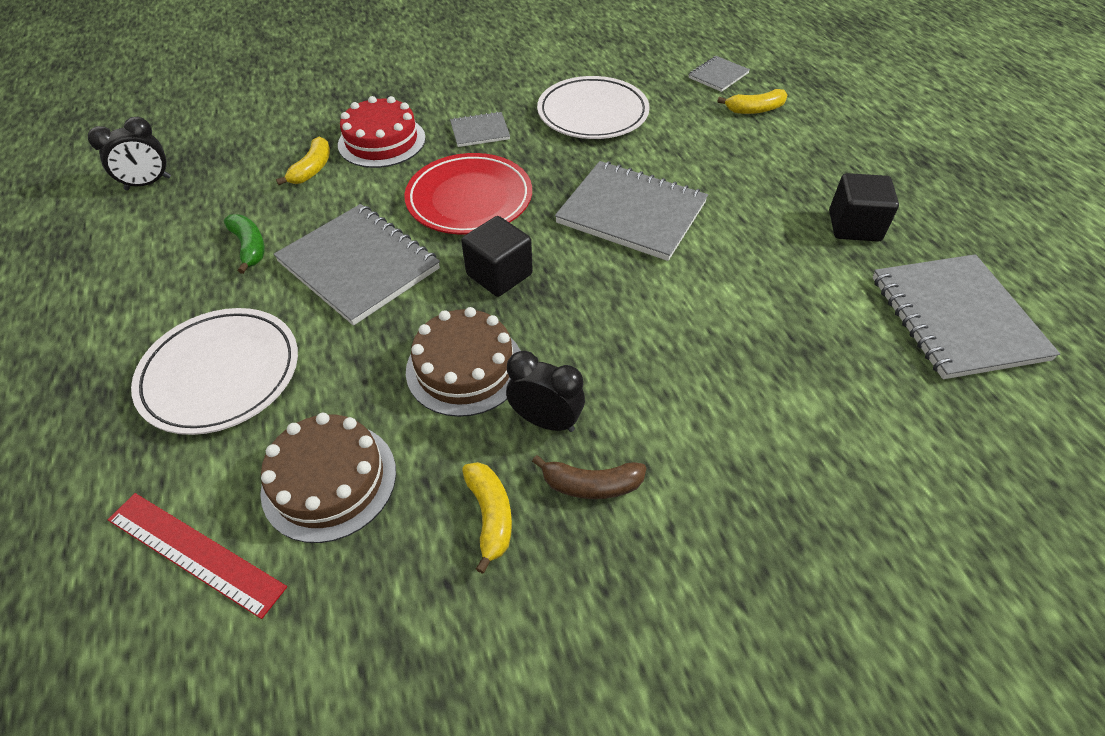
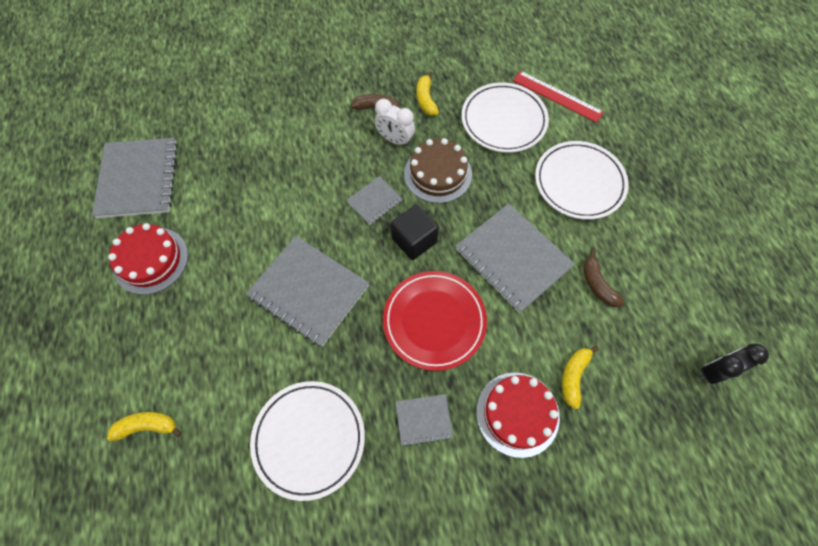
camera: 175 degrees left, 15 degrees up
(249, 247) = (597, 284): green banana -> brown banana
(329, 480) = (503, 120): brown cake -> white plate
(546, 421) = (395, 140): black clock -> white clock
(718, 75) = (154, 501): grey notebook -> grey notebook (374, 201)
(854, 226) = (151, 260): black cube -> red cake

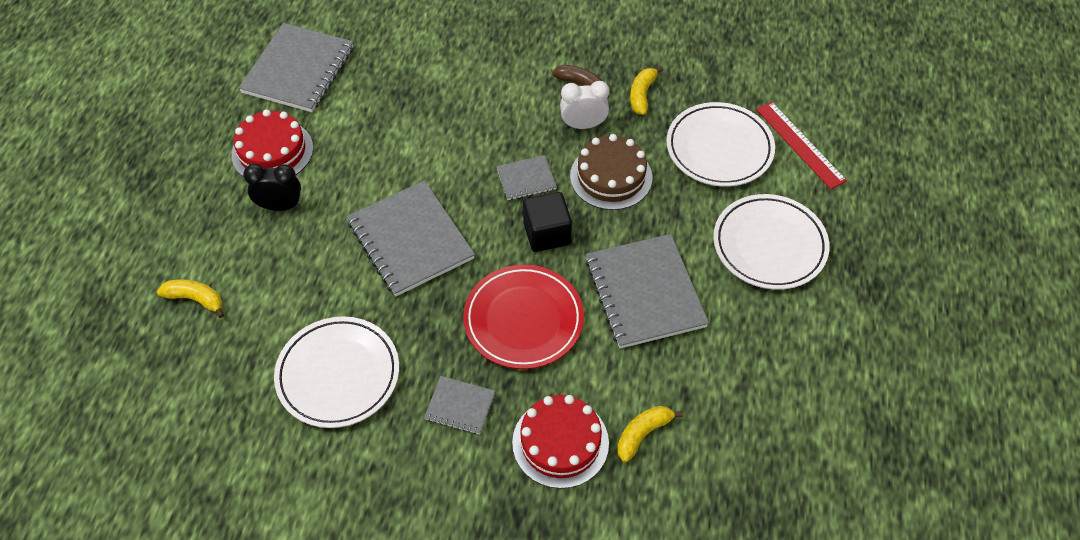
camera: 25 degrees right, 10 degrees down
(395, 140) = (583, 125): white clock -> white clock turned 120 degrees clockwise
(597, 284) = (725, 356): brown banana -> none
(713, 371) = (807, 496): black clock -> black clock (280, 206)

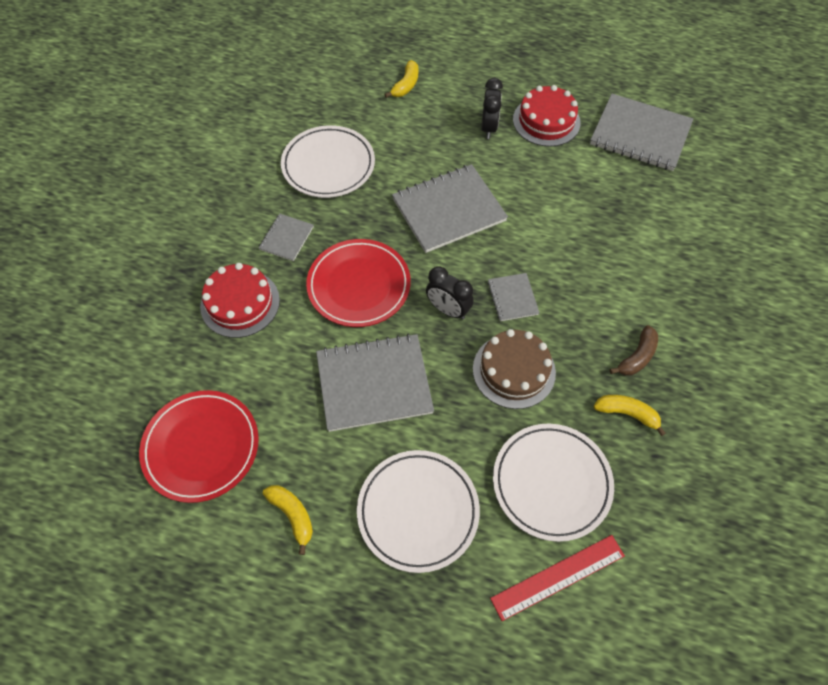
camera: 95 degrees right, 5 degrees up
(547, 234) = (448, 310): black cube -> black clock
(583, 125) = (581, 352): white clock -> none
(643, 434) = (233, 364): yellow banana -> yellow banana (293, 515)
(748, 447) = (201, 447): none -> red plate

